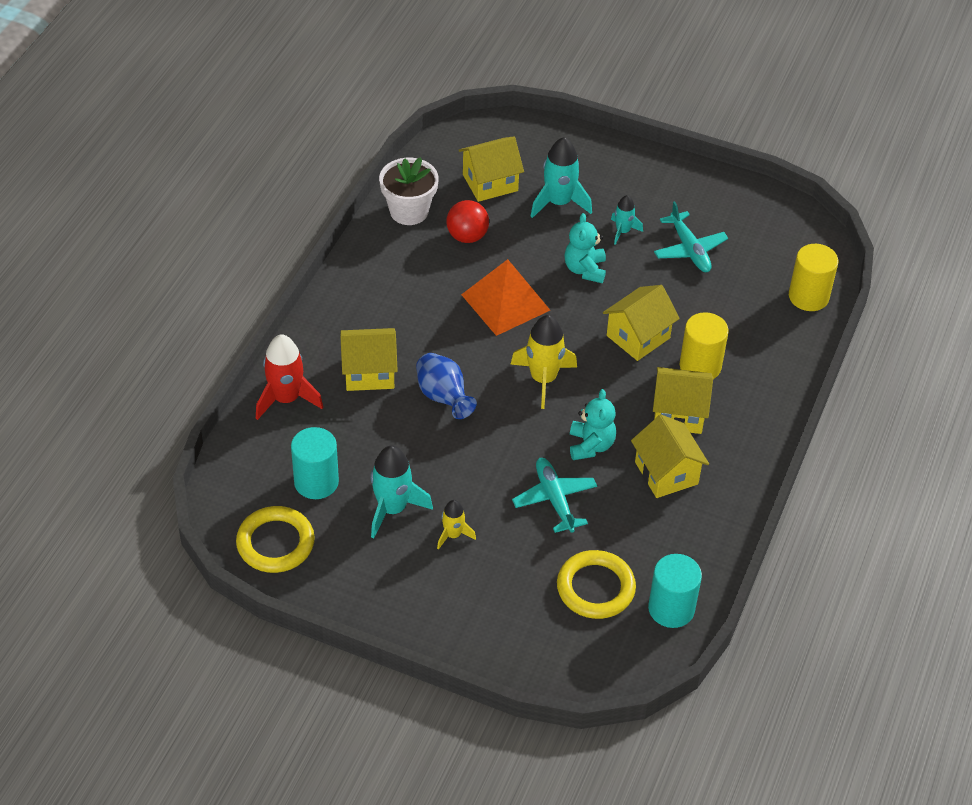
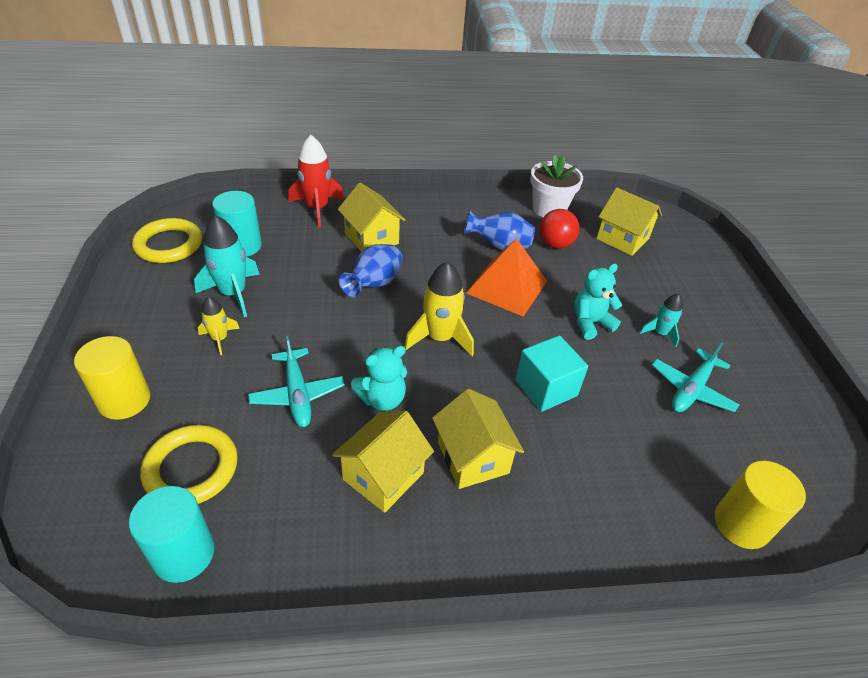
camera: 60 degrees right, 5 degrees down
(444, 279) = (499, 246): none -> blue vase
(554, 499) = (297, 394): turquoise plane -> turquoise plane turned 120 degrees clockwise
(559, 202) = (646, 282): turquoise rocket -> none
(638, 337) = (546, 388): yellow house -> turquoise cube
(700, 366) = (551, 453): yellow cylinder -> yellow cylinder (124, 400)

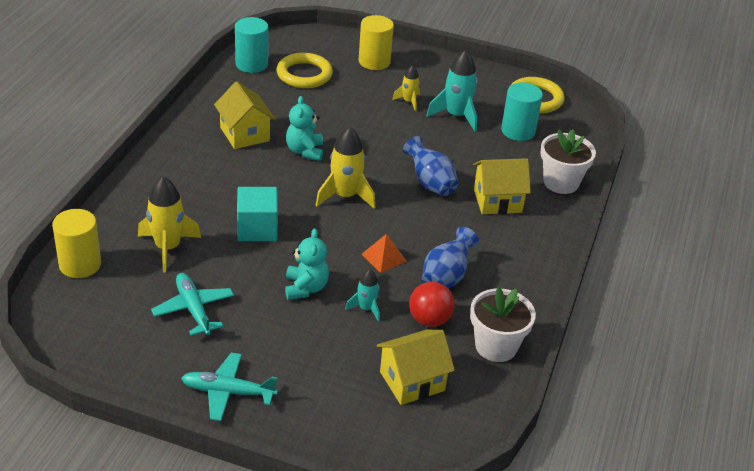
camera: 115 degrees right, 5 degrees down
(297, 394) = (334, 120): turquoise plane -> turquoise plane (228, 392)
(317, 208) = (561, 182): red rocket -> white flower pot
(472, 457) = (228, 172): yellow house -> none
(507, 286) = (384, 257): orange pyramid -> orange pyramid, size x0.52
(640, 452) = (168, 248): none -> yellow rocket
(660, 333) = (263, 327): turquoise rocket -> turquoise rocket (366, 308)

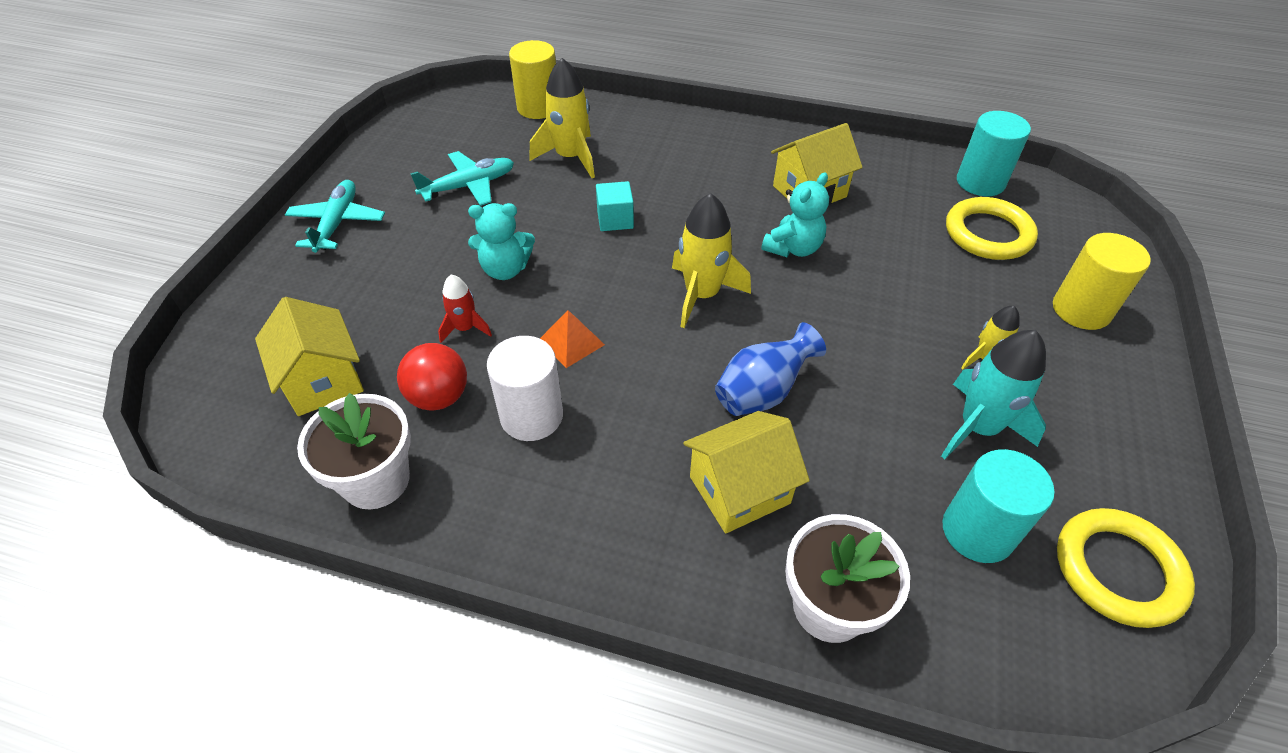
camera: 90 degrees right, 10 degrees up
(257, 228) = (615, 219): turquoise cube -> turquoise cube, size x0.66
(305, 151) = (793, 248): turquoise teddy bear -> turquoise teddy bear turned 135 degrees clockwise
(366, 308) = (465, 328): turquoise rocket -> red rocket
(446, 277) = (531, 416): blue vase -> white cylinder
(497, 201) = (739, 490): yellow house -> yellow house turned 75 degrees clockwise

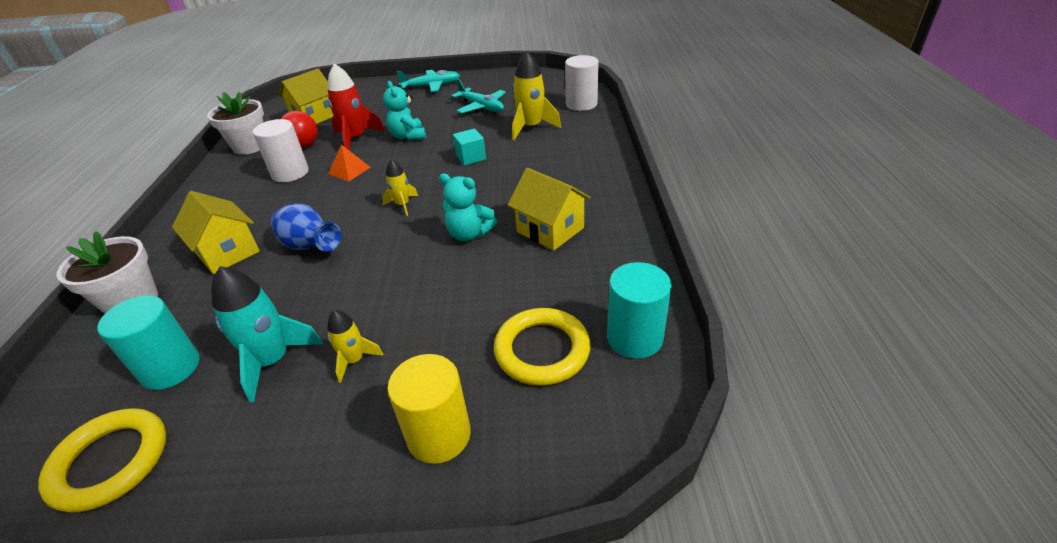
camera: 75 degrees right, 10 degrees down
(465, 328) = (356, 138): red rocket -> red rocket, size x1.76
(538, 107) = (581, 104): yellow cylinder -> white cylinder
(702, 295) = (402, 205): yellow rocket -> yellow rocket, size x0.57

